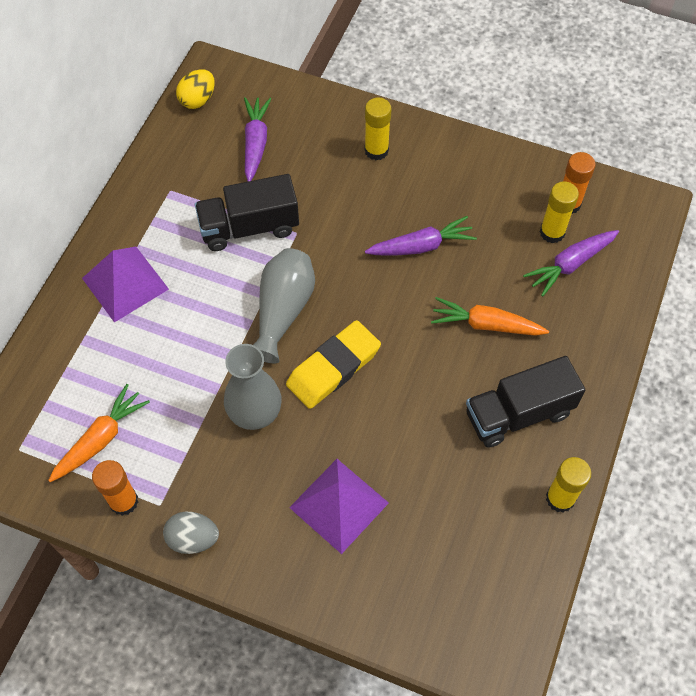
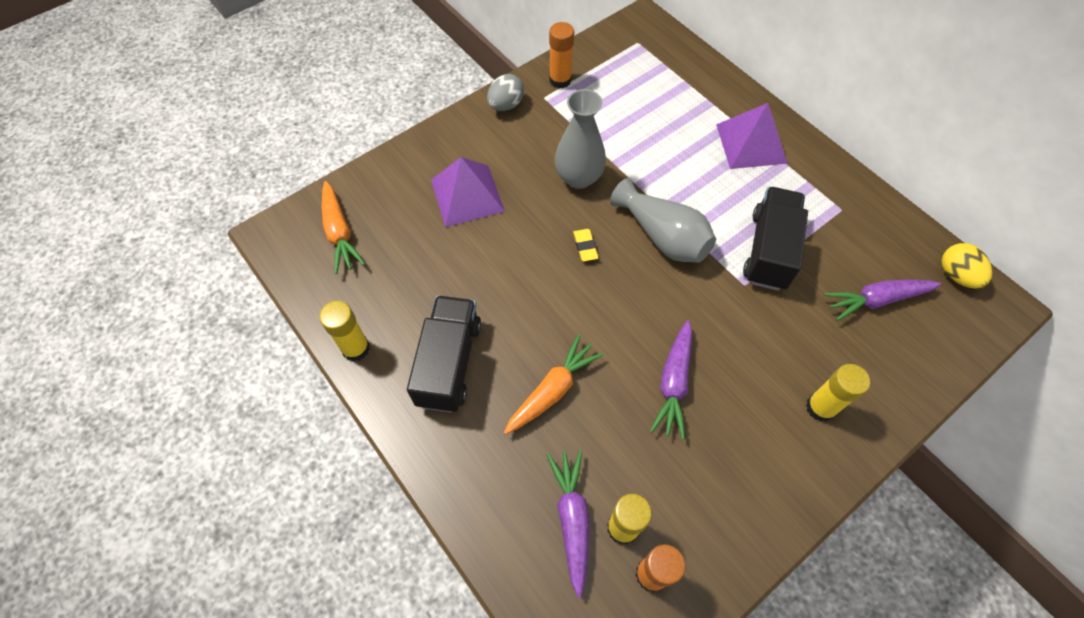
camera: 120 degrees right, 0 degrees up
(101, 438) = (617, 84): orange carrot -> orange carrot (340, 233)
(255, 143) = (876, 300): purple carrot -> purple carrot turned 135 degrees clockwise
(333, 367) = (585, 246): yellow eraser -> yellow eraser, size x0.44

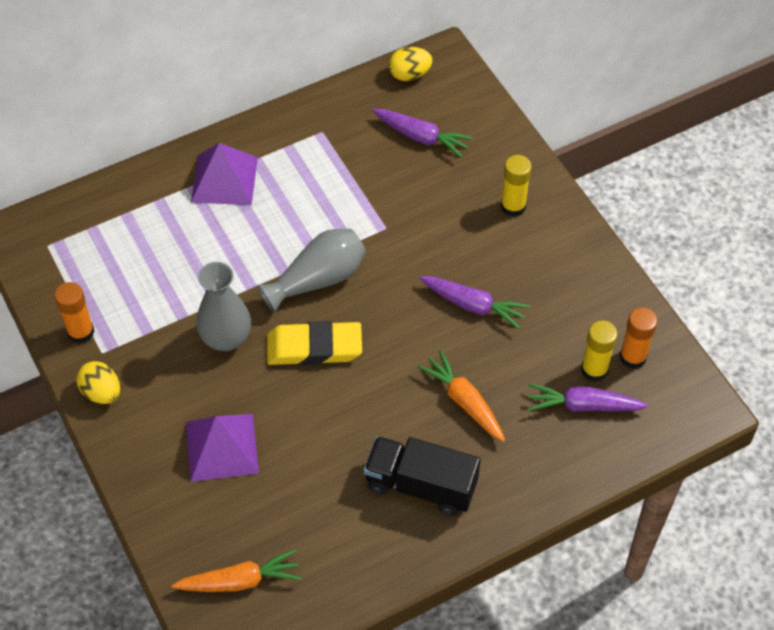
camera: 80 degrees left, 5 degrees down
(356, 348) = (388, 570): yellow glue stick -> none
(506, 105) = (102, 392): grey egg -> yellow egg
(585, 246) = (314, 347): yellow eraser -> yellow eraser, size x2.28
(769, 250) = (354, 199): black truck -> none
(876, 300) = (422, 137): purple carrot -> purple carrot turned 60 degrees counterclockwise

